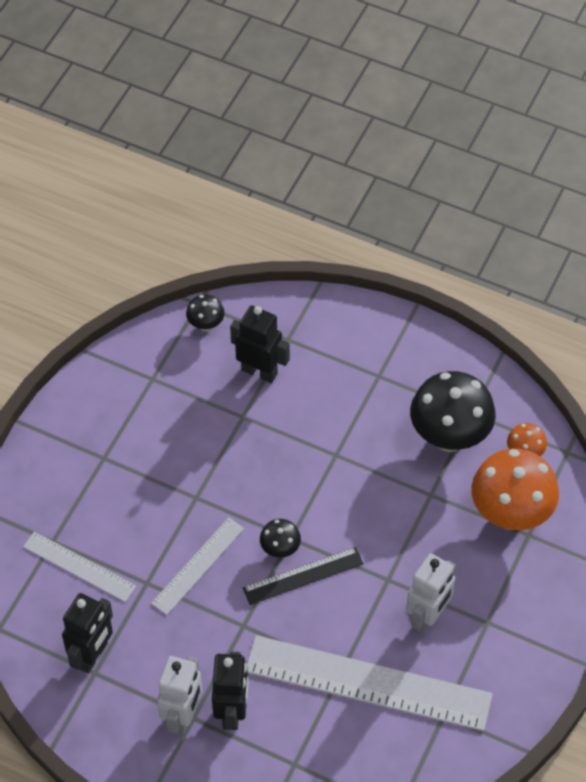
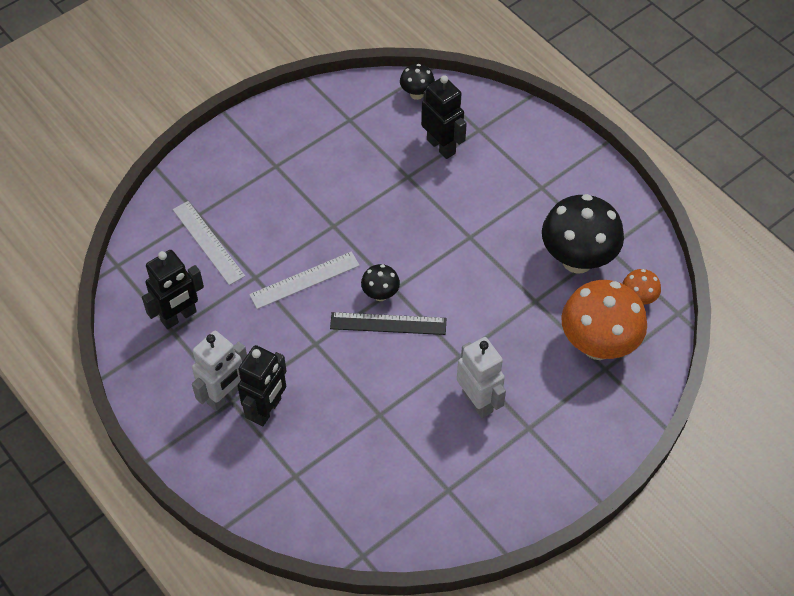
camera: 25 degrees right, 0 degrees up
(368, 683) = (395, 435): white ruler -> none
(427, 617) = (478, 401): white robot -> white robot turned 90 degrees counterclockwise

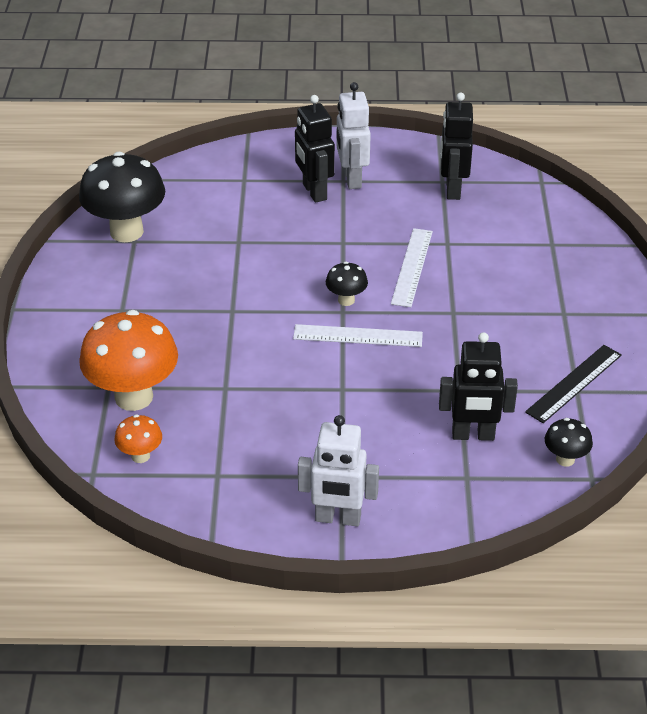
camera: 130 degrees right, 15 degrees down
(208, 242) = (513, 235): white ruler -> white ruler (358, 336)
(388, 323) = (312, 289): black ruler -> black ruler (574, 383)
(478, 401) = (180, 296): white robot -> white robot (338, 518)
(577, 260) = (231, 444): black mushroom -> black mushroom (126, 231)

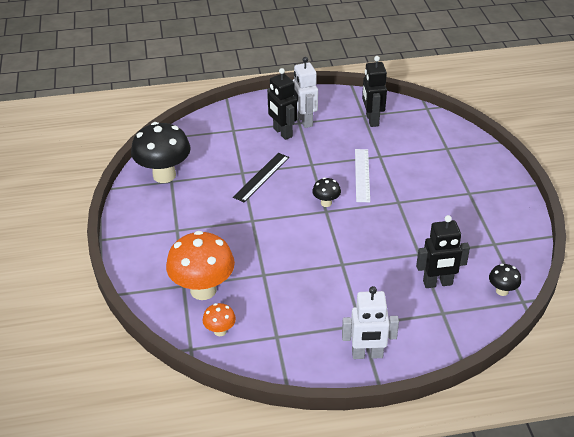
camera: 10 degrees left, 0 degrees up
(358, 336) = (341, 226): white ruler -> none
(574, 383) = (491, 239): black ruler -> black ruler (261, 177)

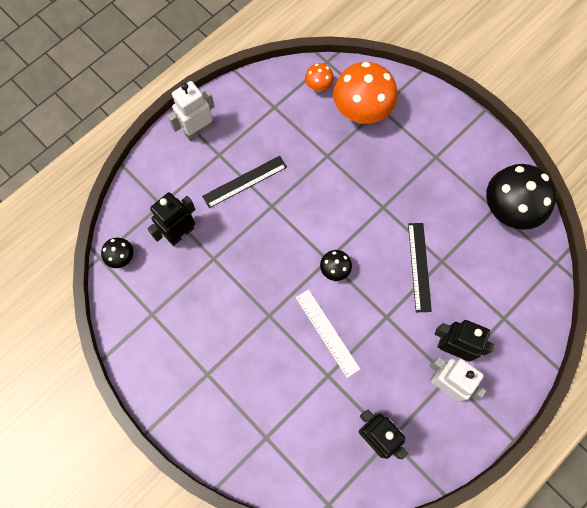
camera: 145 degrees right, 30 degrees up
(352, 292) = (244, 181): none -> black ruler

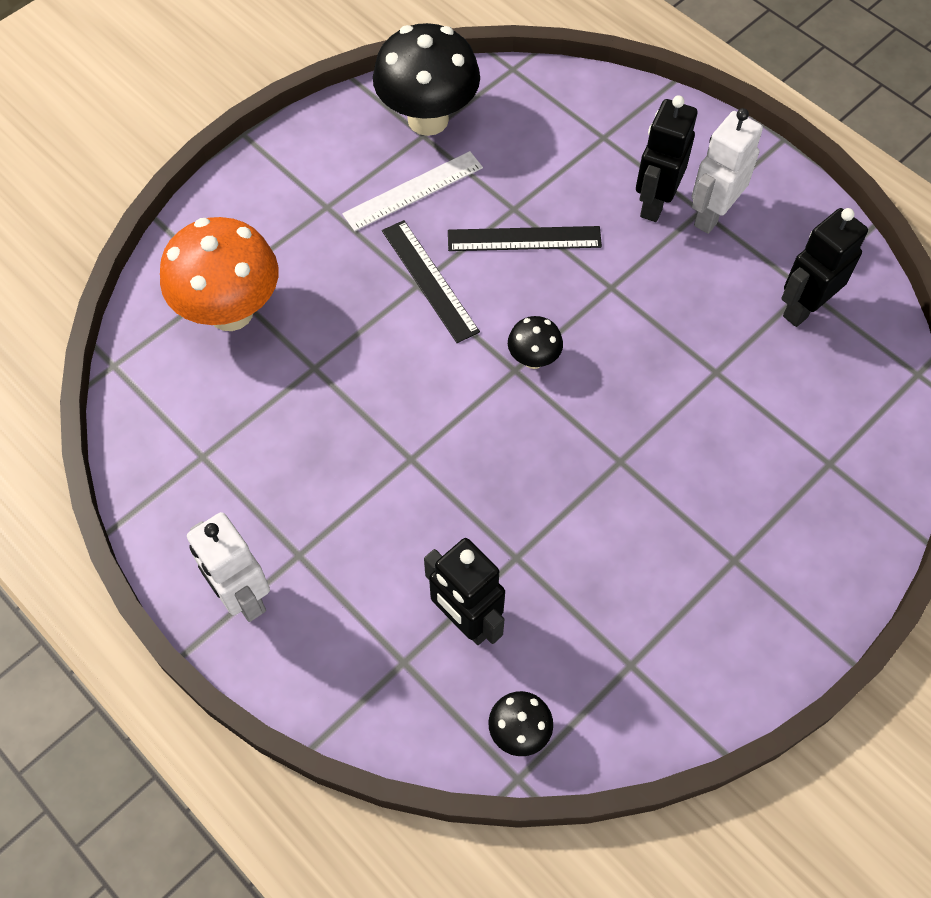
camera: 90 degrees left, 10 degrees down
(244, 181) = (360, 506): black ruler -> black ruler (429, 280)
(318, 87) = (167, 380): orange mushroom -> none
(327, 332) = (644, 372): white ruler -> white ruler (413, 191)

